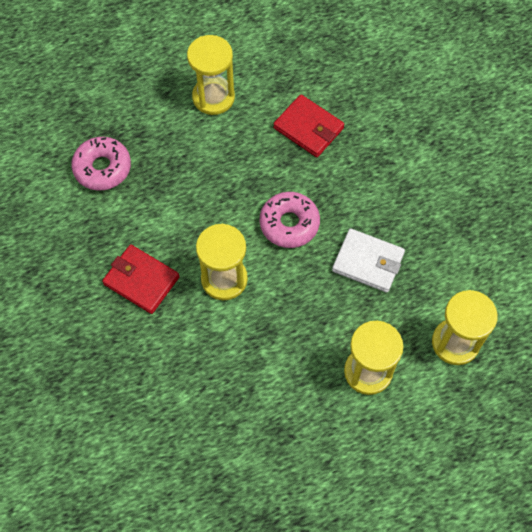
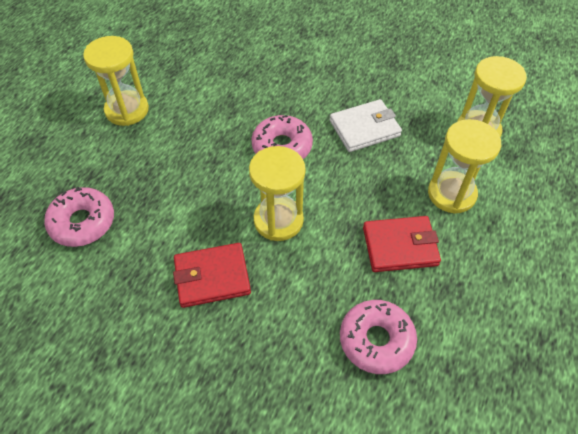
camera: 45 degrees left, 10 degrees down
(194, 417) = (376, 340): none -> pink donut
(308, 128) = (223, 81): red wallet -> red wallet (400, 246)

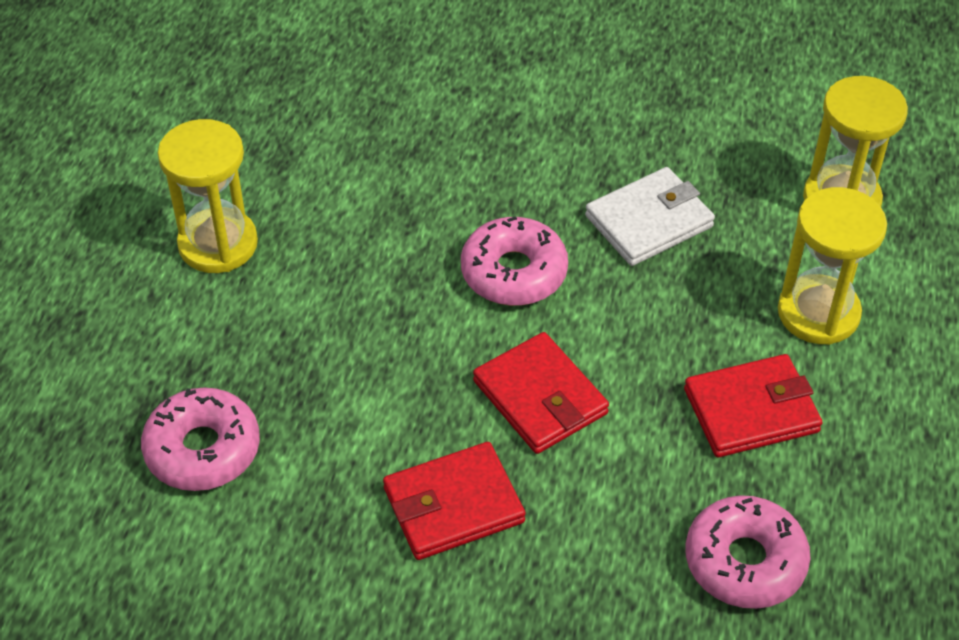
camera: 10 degrees left, 5 degrees down
(278, 220) = (540, 397): yellow hourglass -> red wallet

